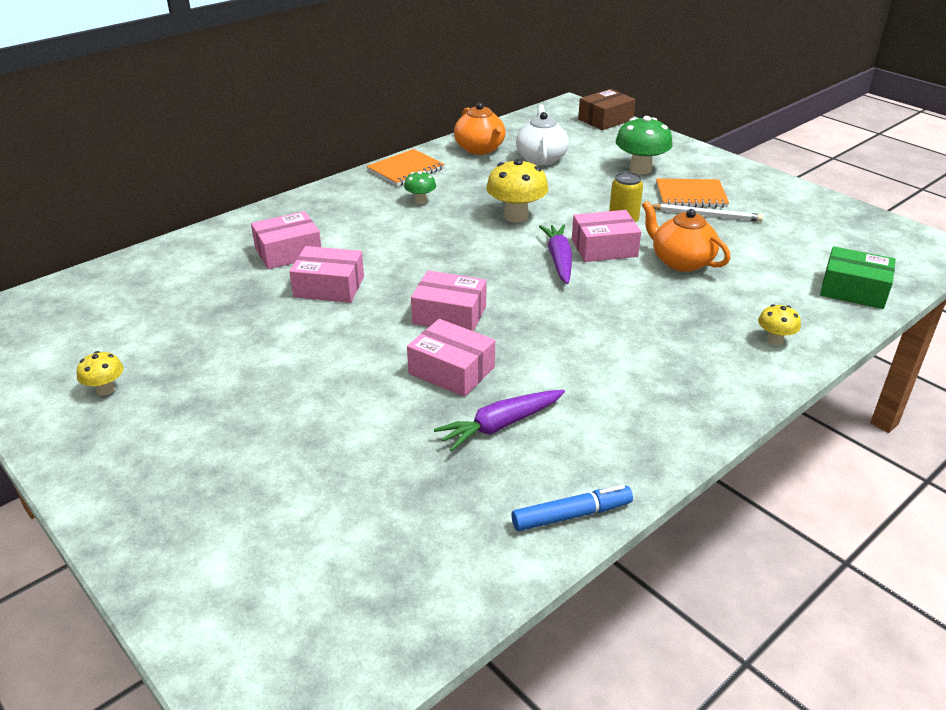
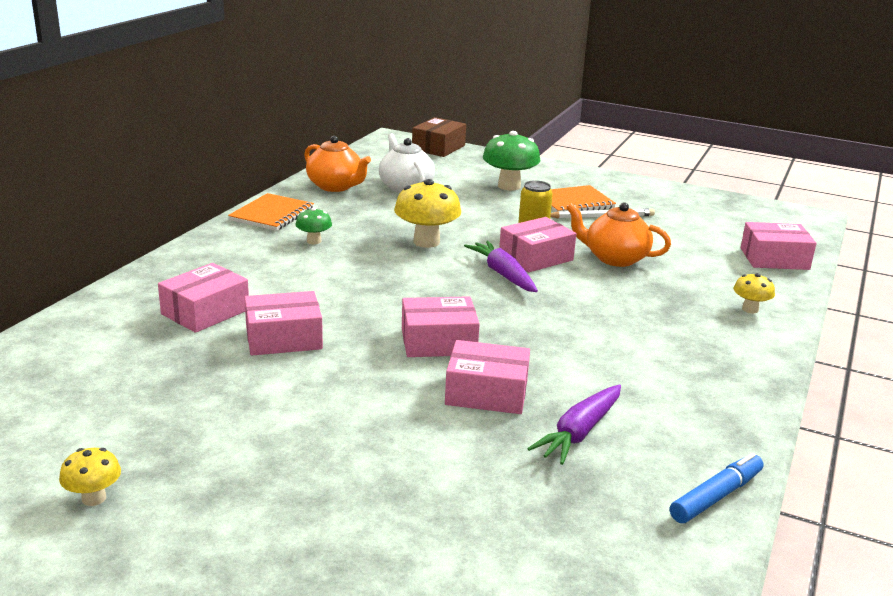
camera: 25 degrees left, 10 degrees down
(853, 290) = (774, 259): green box -> pink box

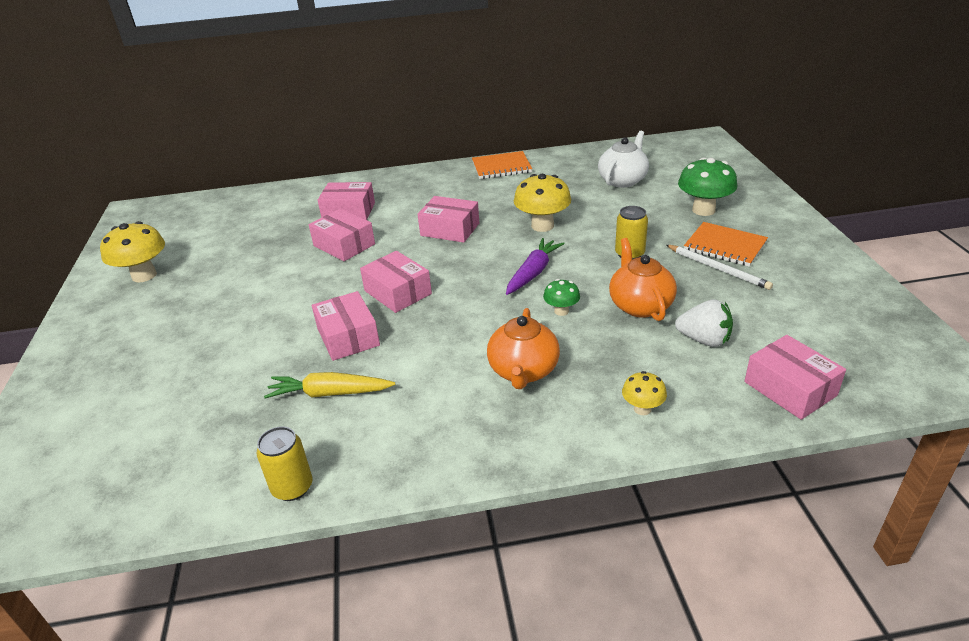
camera: 60 degrees right, 10 degrees up
(94, 498) = (144, 275): yellow mushroom -> yellow mushroom, size x1.85
(314, 241) = (483, 195): green mushroom -> green mushroom (561, 311)
(336, 186) = (580, 162): orange teapot -> orange teapot (523, 371)
(438, 147) = (724, 157): brown box -> none
(536, 257) = (584, 273): pink box -> pink box (450, 229)
(579, 432) = (329, 393): purple carrot -> yellow carrot
(688, 258) = (704, 340): none -> white strawberry
(716, 496) = (292, 487): blue marker -> yellow can

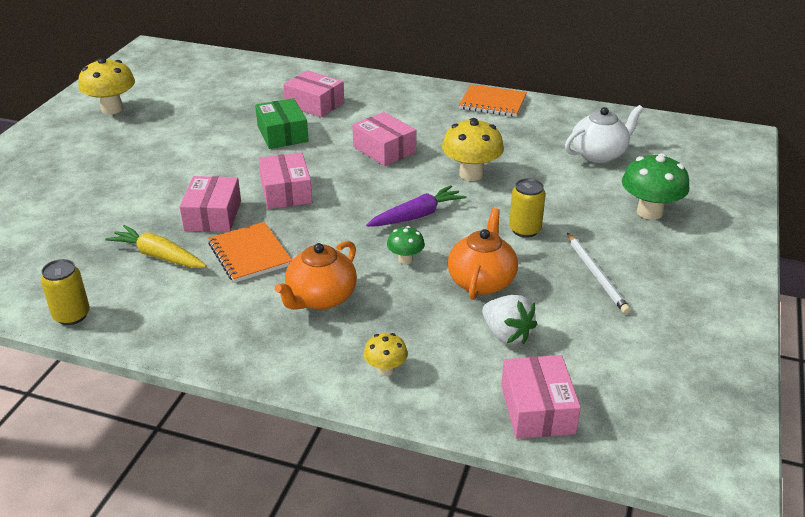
camera: 25 degrees right, 0 degrees up
(344, 245) = (282, 134): pink box -> green box
(725, 246) = (629, 256): orange notebook -> orange notebook (250, 254)

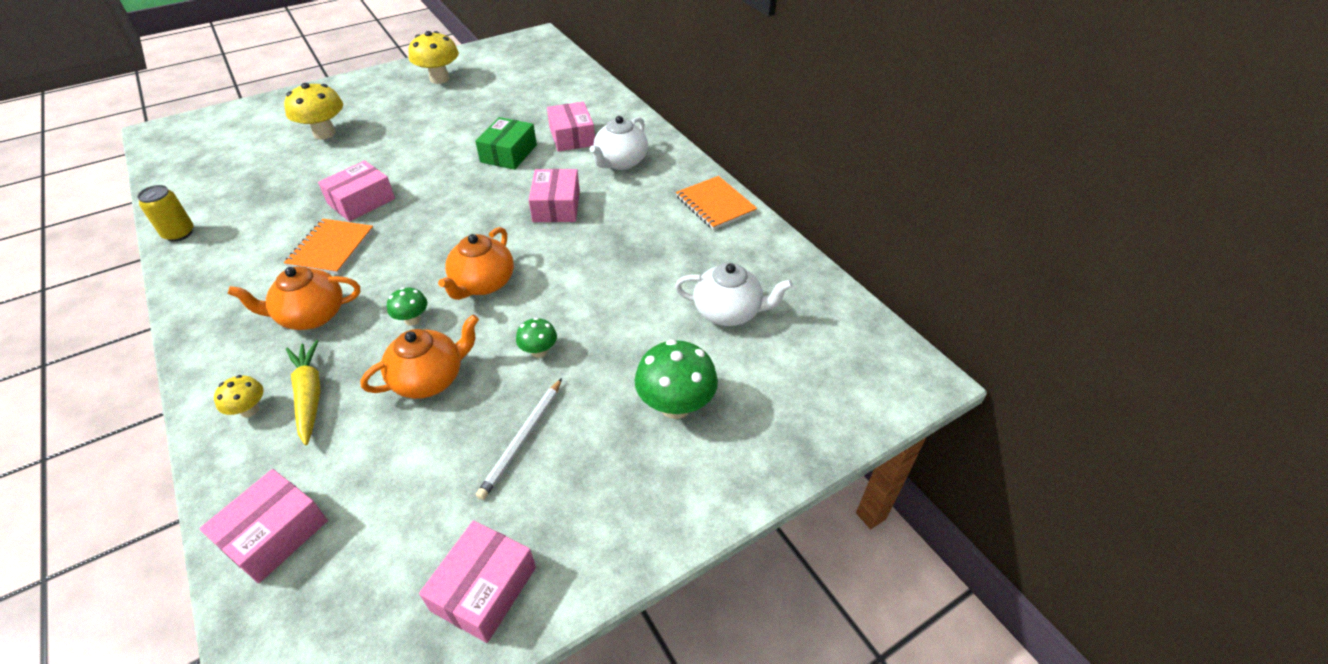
camera: 40 degrees right, 10 degrees up
(158, 256) = (285, 216): yellow carrot -> yellow carrot (309, 395)
(286, 192) = (433, 207): pink box -> pink box (484, 589)
(382, 105) = (620, 162): none -> white teapot
(417, 215) = (483, 284): purple carrot -> orange teapot
(471, 174) = (584, 268): yellow mushroom -> yellow mushroom (324, 133)
(506, 334) = (366, 444): white strawberry -> none
(525, 230) = (539, 351): yellow can -> green mushroom

